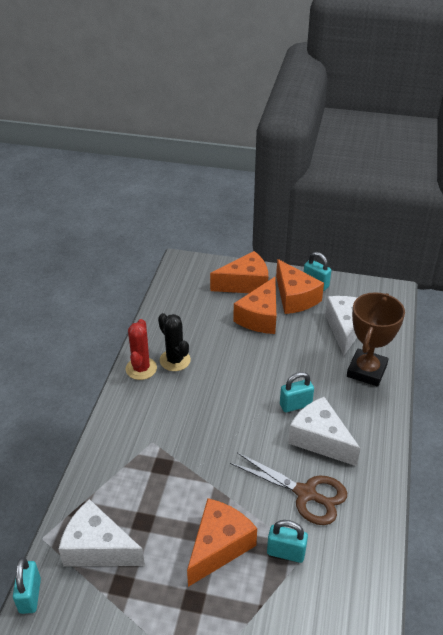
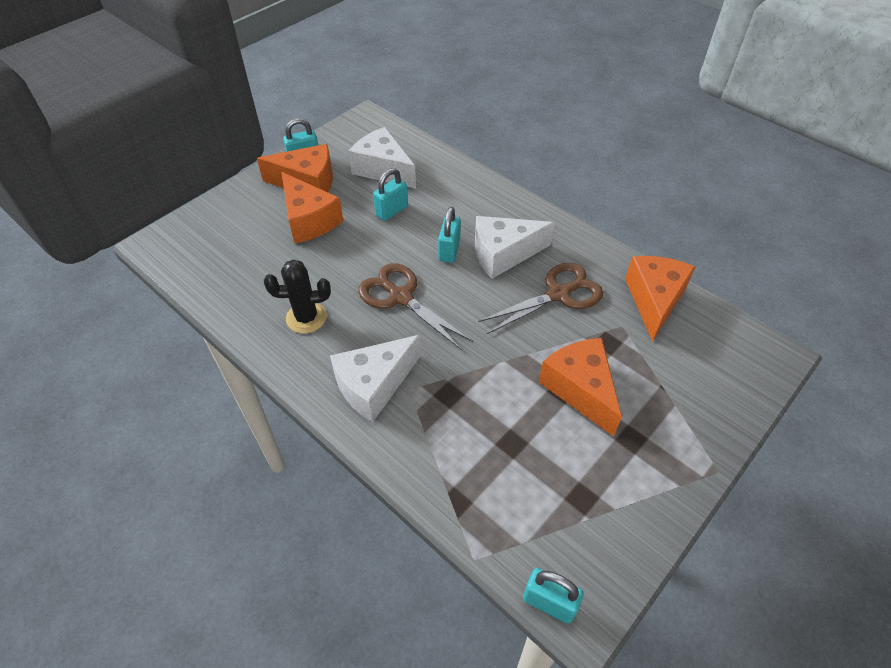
camera: 60 degrees left, 10 degrees up
(98, 548) = (522, 502): white cheese -> white cheese (374, 385)
(141, 368) = (291, 354): red cactus -> none
(228, 399) = (401, 297): none -> brown scissors
(245, 284) = (248, 208): orange cheese -> orange cheese (654, 300)
(286, 552) = (614, 340): turquoise padlock -> turquoise padlock (392, 211)
(366, 371) = (447, 183): brown trophy -> none

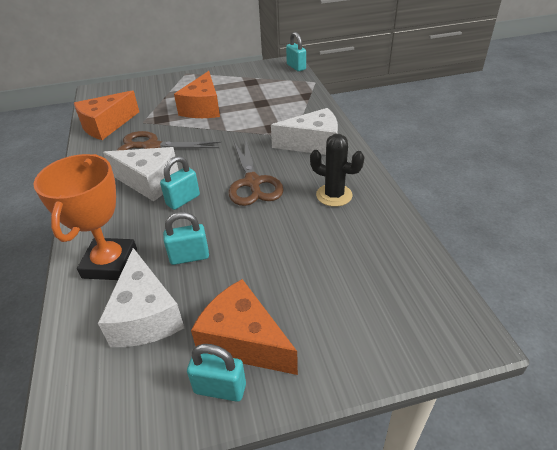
camera: 145 degrees left, 10 degrees down
(309, 220) = (276, 284): orange cheese -> none
(445, 184) = (110, 263): none -> orange trophy

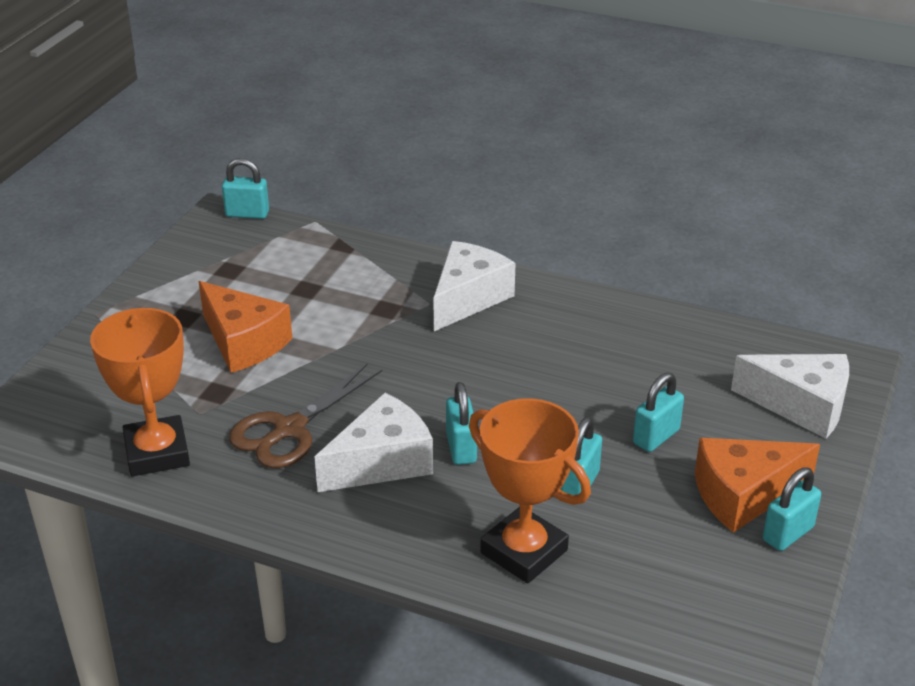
camera: 55 degrees left, 5 degrees down
(106, 125) = (157, 453): orange cheese -> orange trophy
(145, 315) = (644, 550): white cheese -> white cheese (801, 406)
(252, 183) = (492, 379): brown scissors -> none
(266, 268) = (656, 437): none -> turquoise padlock
(334, 195) = (588, 334): black cactus -> none

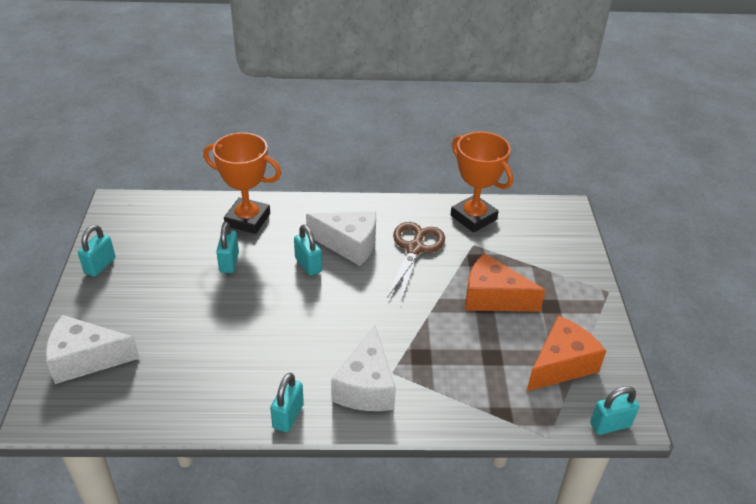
camera: 155 degrees right, 5 degrees up
(382, 462) = (349, 244): white cheese -> white cheese turned 105 degrees counterclockwise
(656, 437) = (188, 305): turquoise padlock -> turquoise padlock (288, 416)
(743, 495) = (127, 282): orange cheese -> orange cheese (561, 365)

